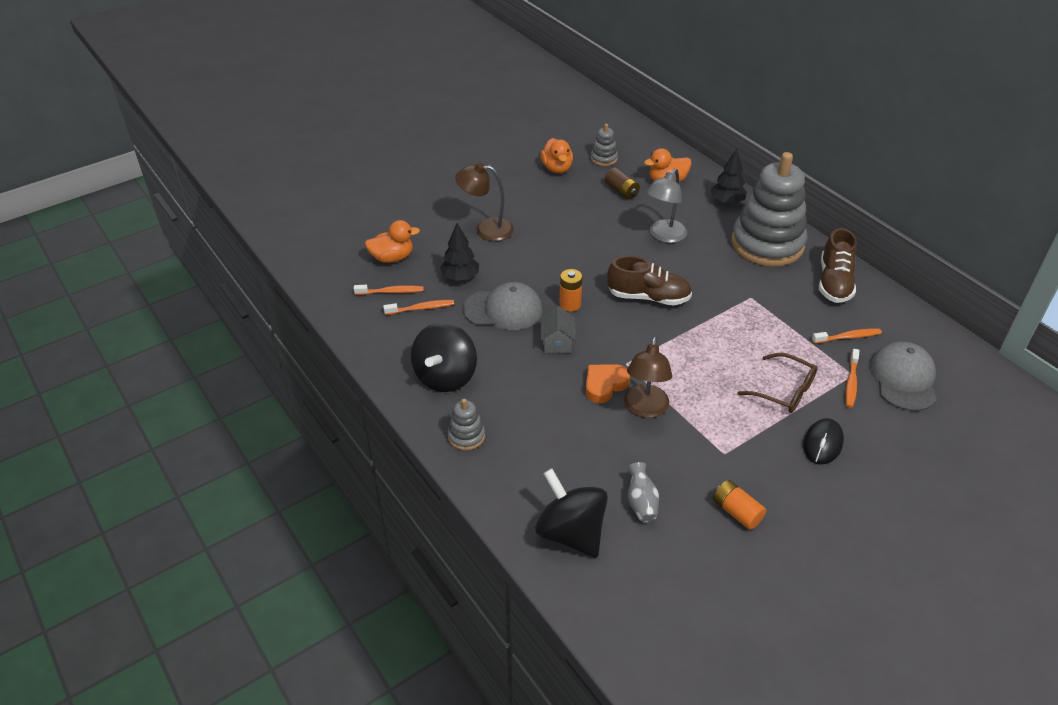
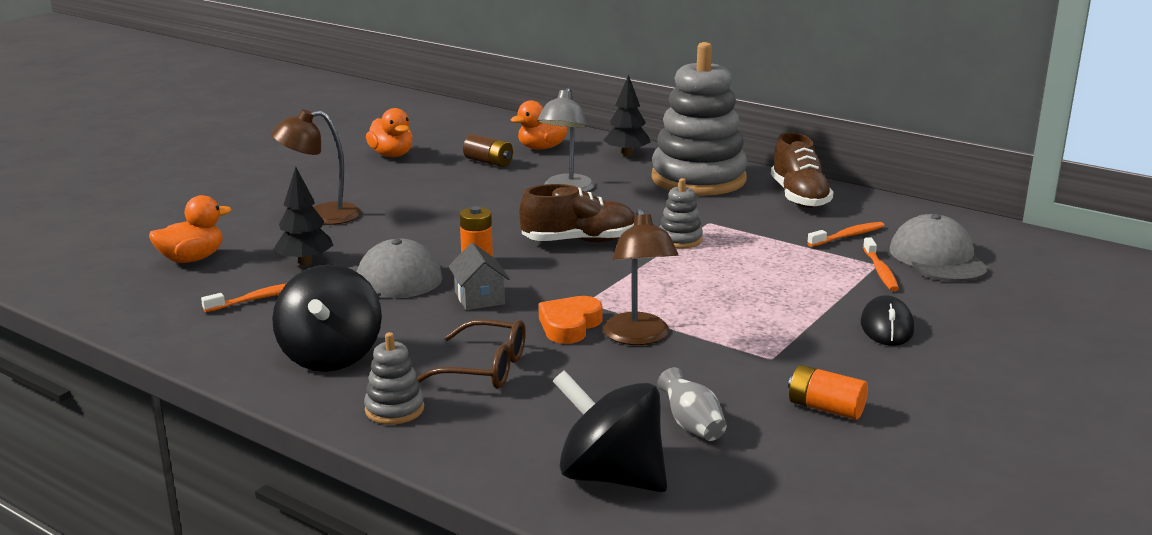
camera: 20 degrees left, 20 degrees down
(391, 292) = (205, 290): orange toothbrush -> none
(604, 158) = (449, 140): grey stacking toy -> grey stacking toy (680, 240)
(784, 391) = (806, 291): brown glasses -> brown glasses (484, 369)

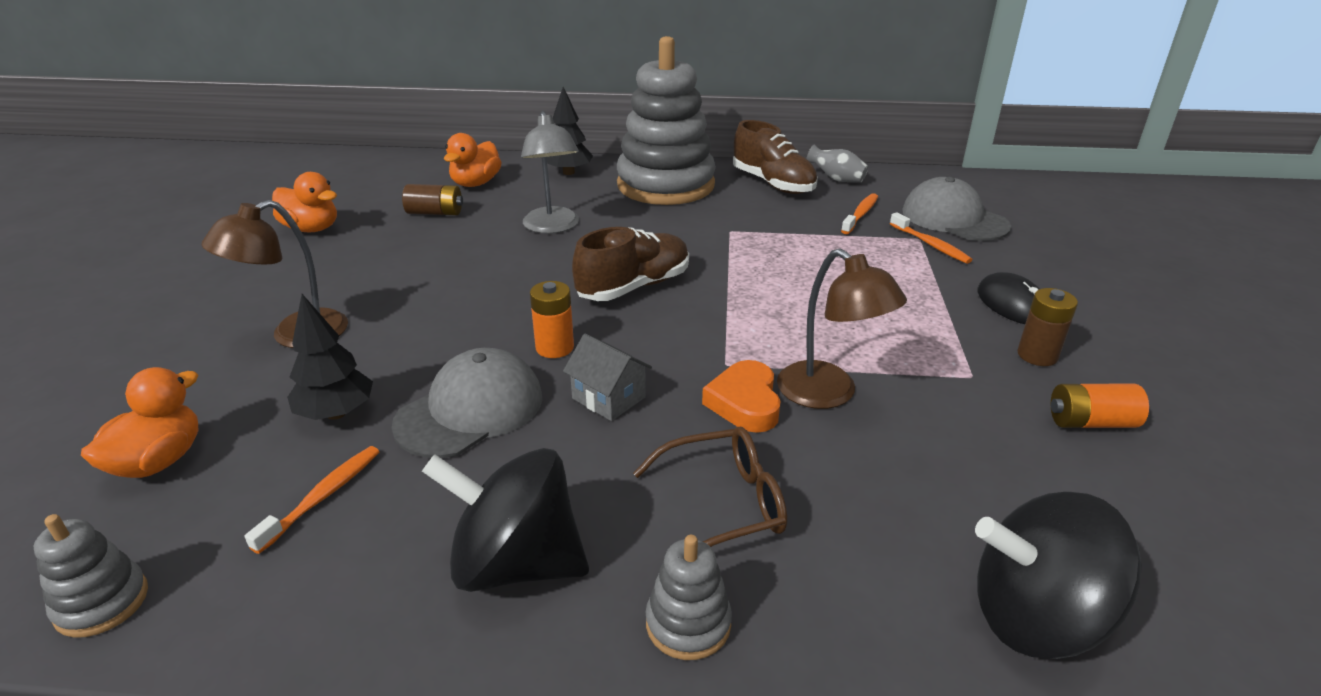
camera: 30 degrees left, 10 degrees up
(331, 356) = (516, 563): black spinning top -> black spinning top turned 135 degrees clockwise
(680, 240) = (727, 258): grey stacking toy -> grey stacking toy (102, 603)
(692, 425) = (1016, 498): grey vase -> grey vase (836, 179)
(851, 361) = (1037, 355): none -> brown battery

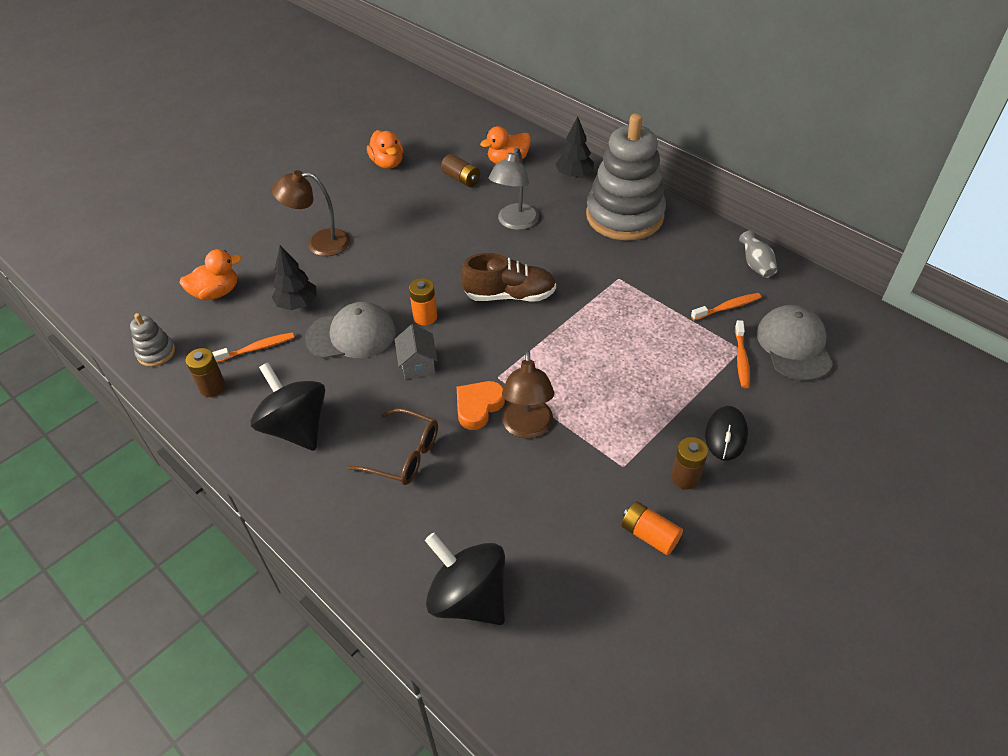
camera: 40 degrees right, 15 degrees up
(289, 592) = (212, 387): none -> brown battery
(688, 623) = (330, 497): grey stacking toy -> none
(773, 184) = (701, 248): brown shoe -> none

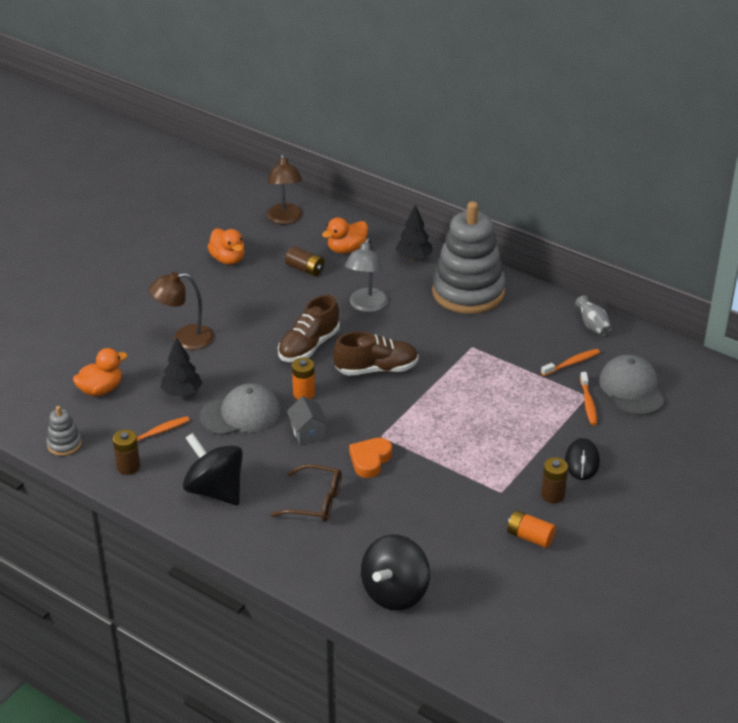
camera: 10 degrees left, 10 degrees down
(444, 263) = (309, 346): none -> brown shoe
(468, 597) = (395, 593): black spinning top -> black spinning top turned 90 degrees counterclockwise
(527, 428) = (416, 472): brown lamp -> brown lamp (285, 219)

